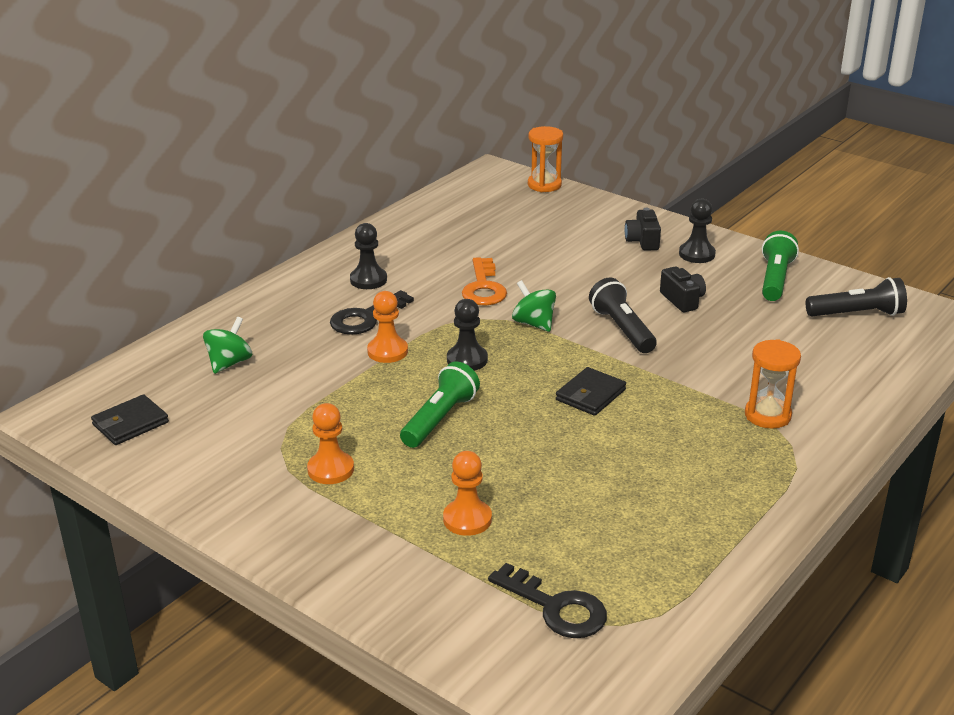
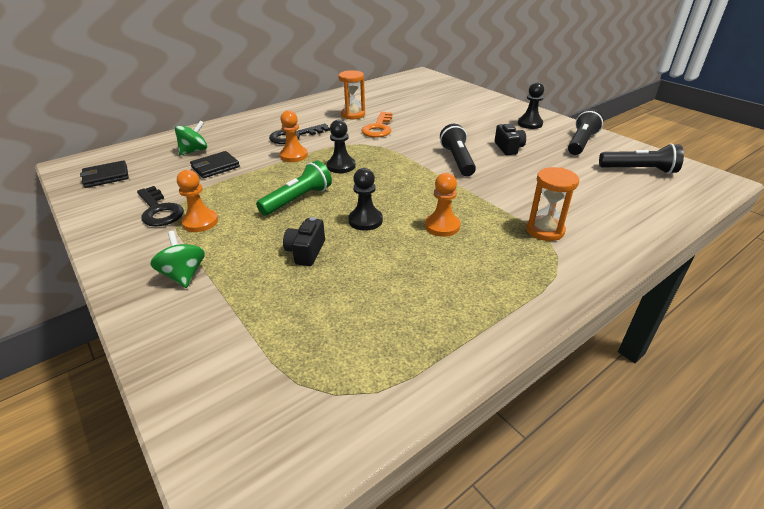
camera: 15 degrees right, 5 degrees up
(368, 280) = (311, 117): black pawn -> black pawn (365, 220)
(467, 519) = (267, 273): orange pawn -> orange pawn (442, 226)
(534, 323) = (399, 150): green spinning top -> green spinning top (184, 275)
(544, 185) = (448, 82): orange hourglass -> orange hourglass (353, 115)
(556, 608) = (288, 364): black key -> black key (159, 211)
(590, 395) = (413, 198): black wallet -> black wallet (215, 167)
(642, 241) = (496, 114): black camera -> black camera (306, 252)
(775, 279) = (581, 143): green flashlight -> black flashlight

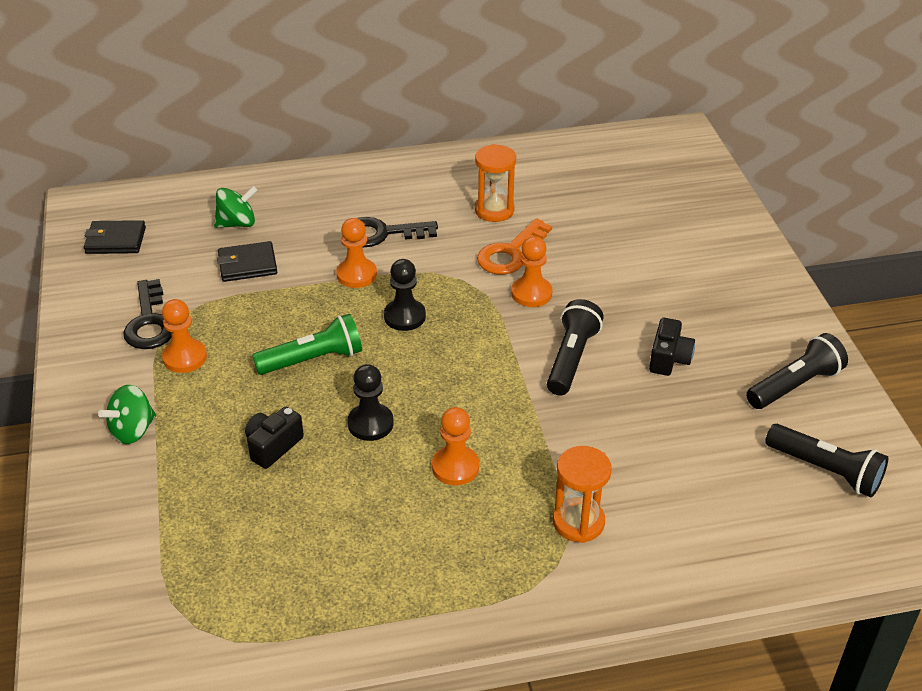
camera: 25 degrees right, 5 degrees up
(184, 275) = (132, 430): green spinning top -> green spinning top turned 135 degrees counterclockwise
(407, 140) = (531, 293): none -> orange pawn
(530, 124) = (753, 317): black pawn -> none

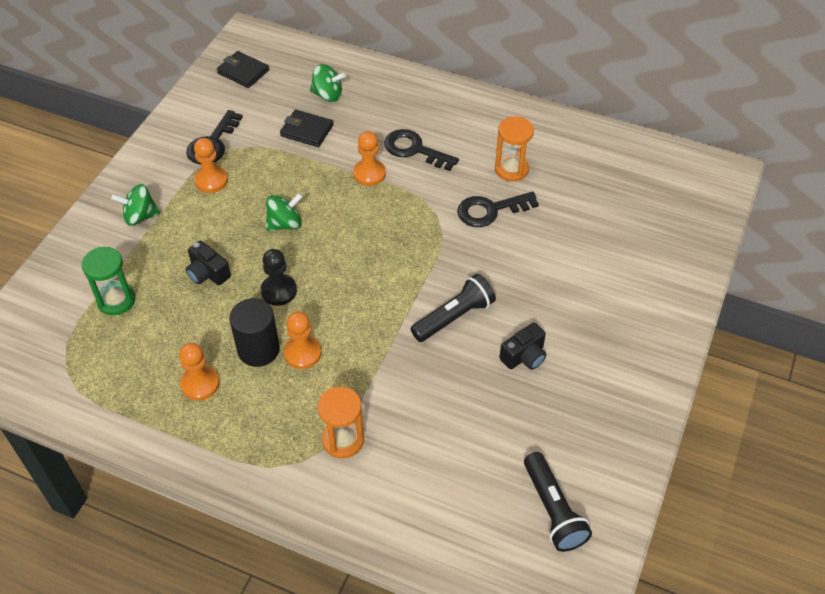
camera: 35 degrees right, 10 degrees up
(189, 526) = (116, 300): none -> green hourglass
(273, 446) = (208, 273): black camera -> black camera turned 120 degrees counterclockwise
(313, 359) = (285, 224): green flashlight -> green spinning top
(404, 316) = (371, 223): black pawn -> none
(405, 488) = (258, 349): none -> black cylinder
(510, 253) = (490, 210): orange key -> black key
(531, 293) = (474, 251): orange pawn -> orange pawn (200, 384)
(794, 385) = (598, 431): black flashlight -> none

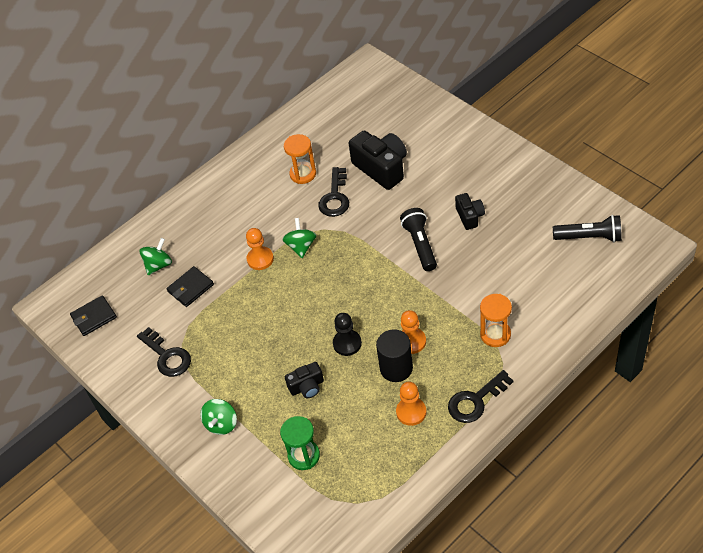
camera: 60 degrees left, 0 degrees up
(211, 181) = (209, 365): orange pawn -> none
(285, 224) = (282, 325): green spinning top -> green spinning top (301, 246)
(414, 149) = (251, 225): black key -> black key (475, 401)
(559, 240) = (381, 168): none -> black camera

